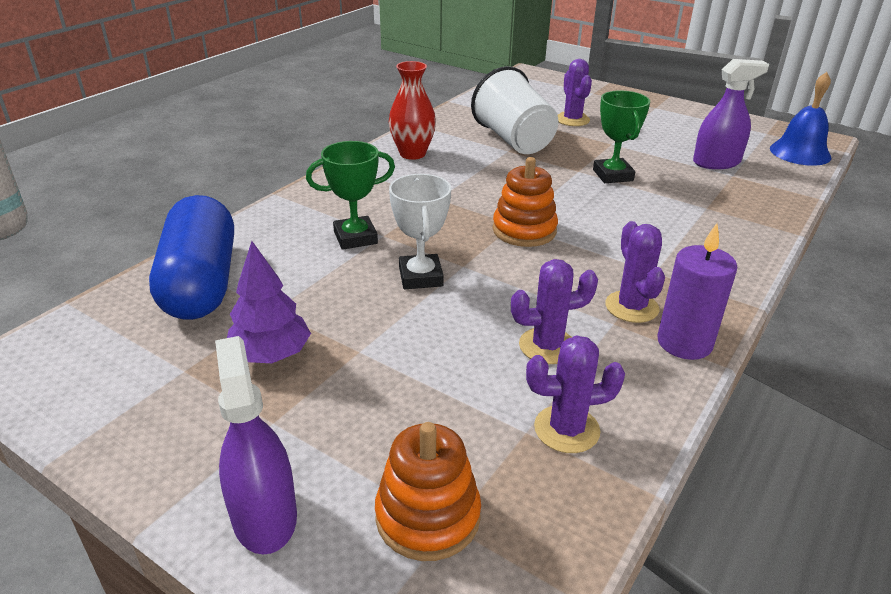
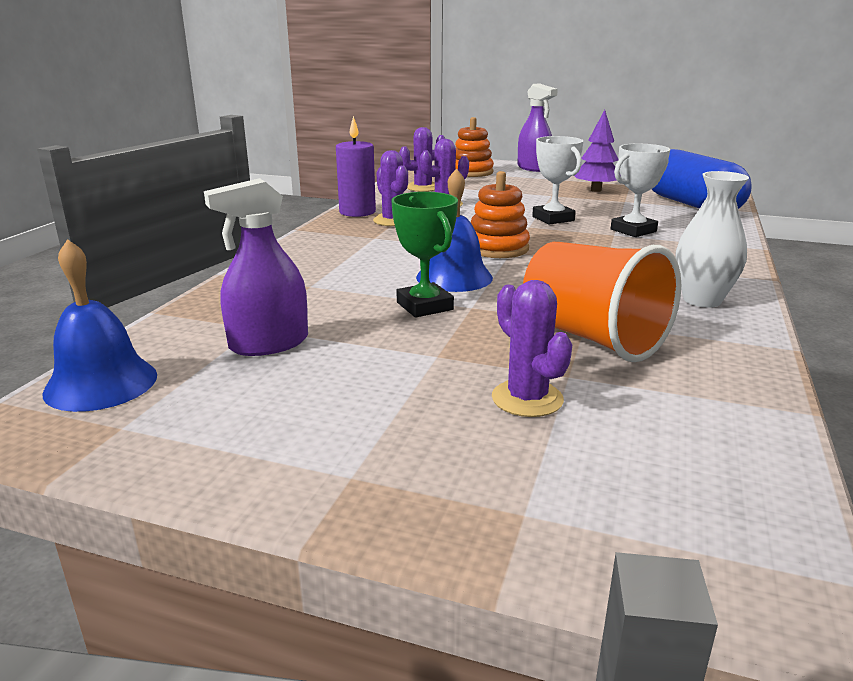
camera: 165 degrees right, 10 degrees down
(355, 237) = (633, 230): green trophy -> white trophy
(412, 154) = (702, 300): red vase -> white vase
(514, 141) = (592, 338): white cup -> orange cup
(582, 199) = (454, 277): none -> blue bell

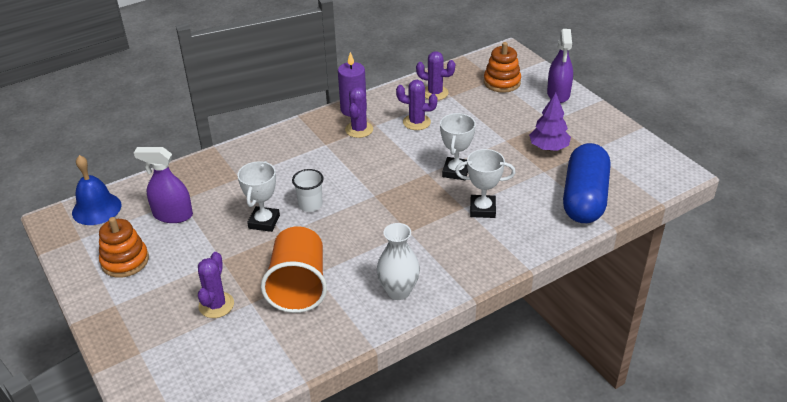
camera: 40 degrees right, 15 degrees up
(424, 306) = (264, 222): green trophy -> white trophy
(454, 277) = (310, 205): blue bell -> white cup
(497, 248) = (372, 188): orange stacking toy -> orange stacking toy (125, 261)

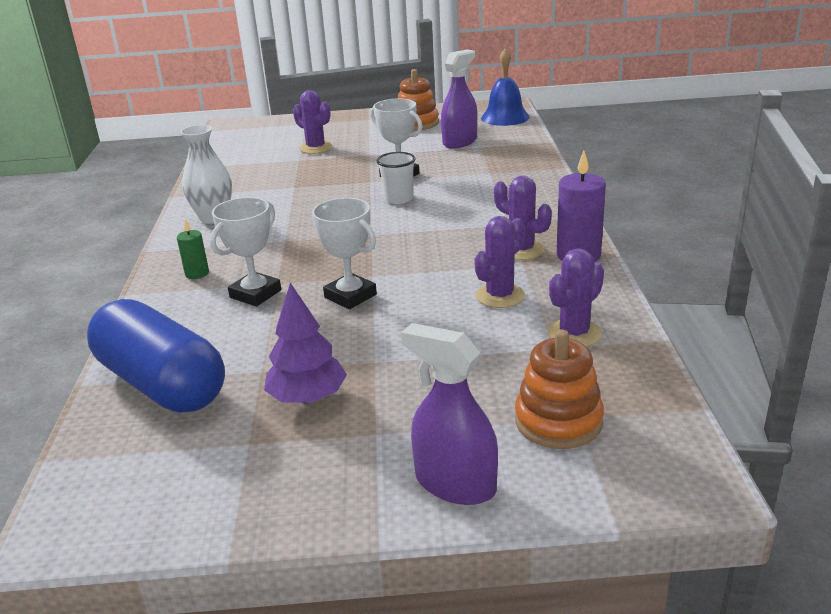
camera: 120 degrees right, 10 degrees down
(298, 286) = (289, 178): orange cup -> none
(481, 249) = (197, 273): none -> green candle

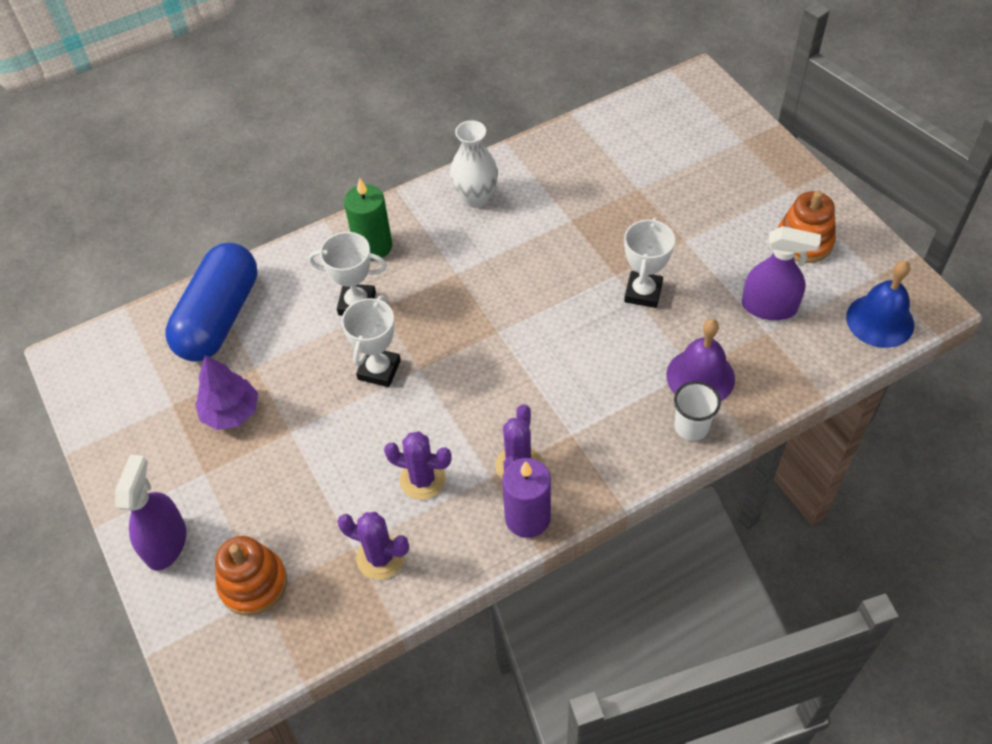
camera: 65 degrees right, 25 degrees up
(197, 273) = (373, 246): green candle -> green candle, size x1.82
(316, 148) = (676, 186): purple cactus -> none
(398, 199) = (584, 318): white cup -> white cup (691, 427)
(498, 171) = (700, 376): none -> purple bell

